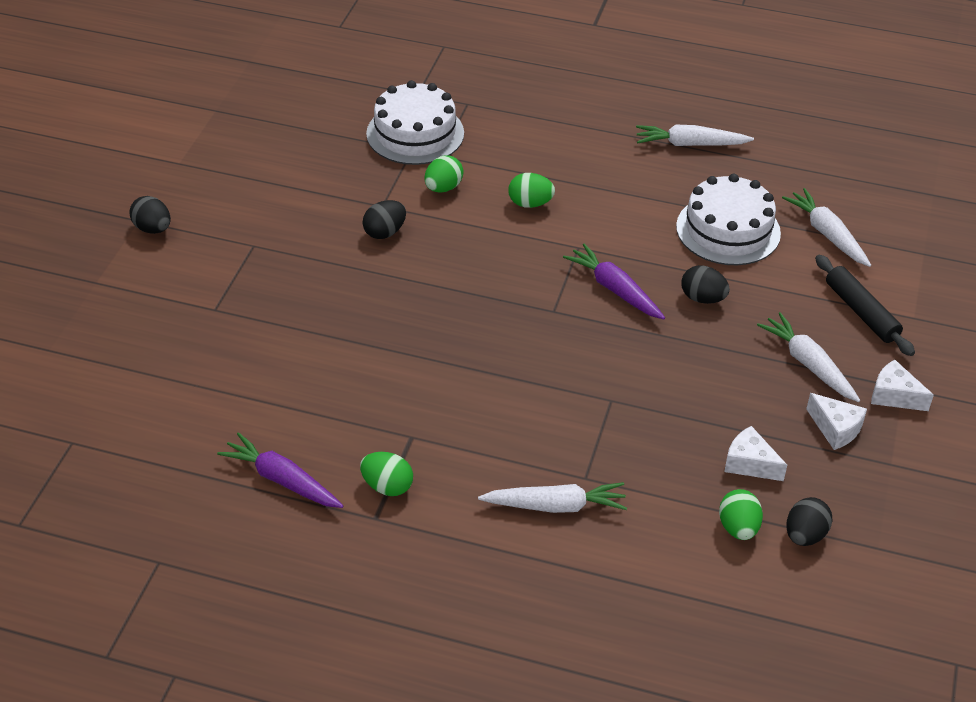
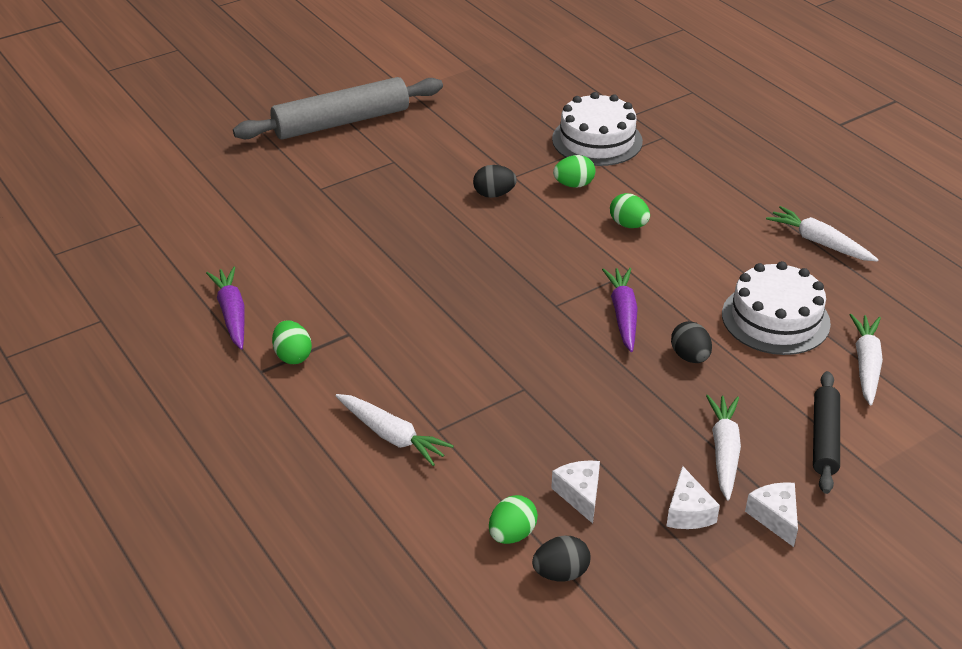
camera: 40 degrees right, 5 degrees down
(153, 229) = (341, 122): black egg -> grey rolling pin

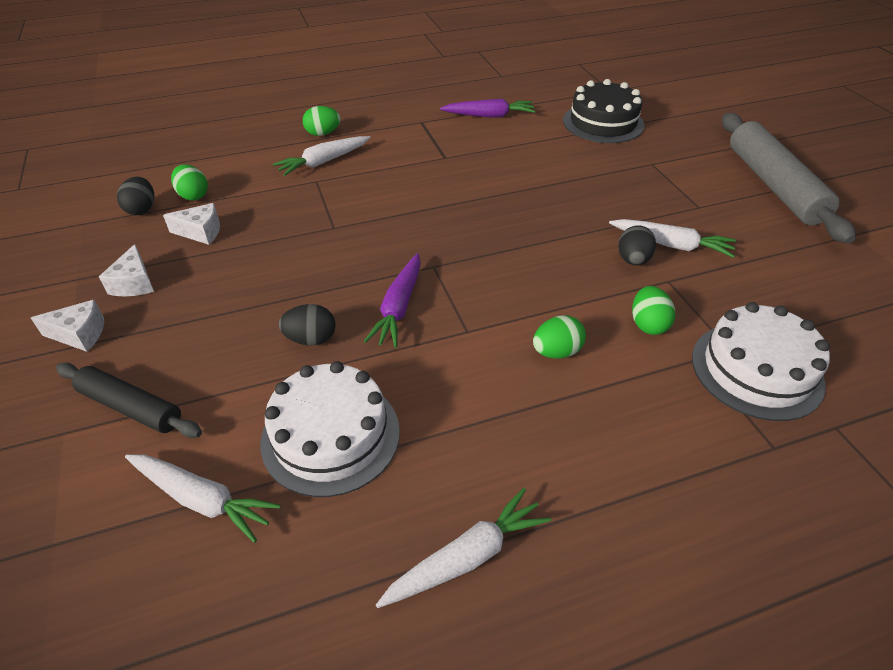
camera: 105 degrees right, 5 degrees up
(233, 224) = (603, 123): none -> black cake
(293, 356) = (431, 134): green egg -> green egg (323, 134)
(623, 314) = (399, 307): purple carrot -> purple carrot turned 90 degrees clockwise
(688, 512) = (134, 283): white cheese -> white cheese turned 105 degrees counterclockwise
(724, 451) = (176, 325): white carrot -> white carrot (671, 245)

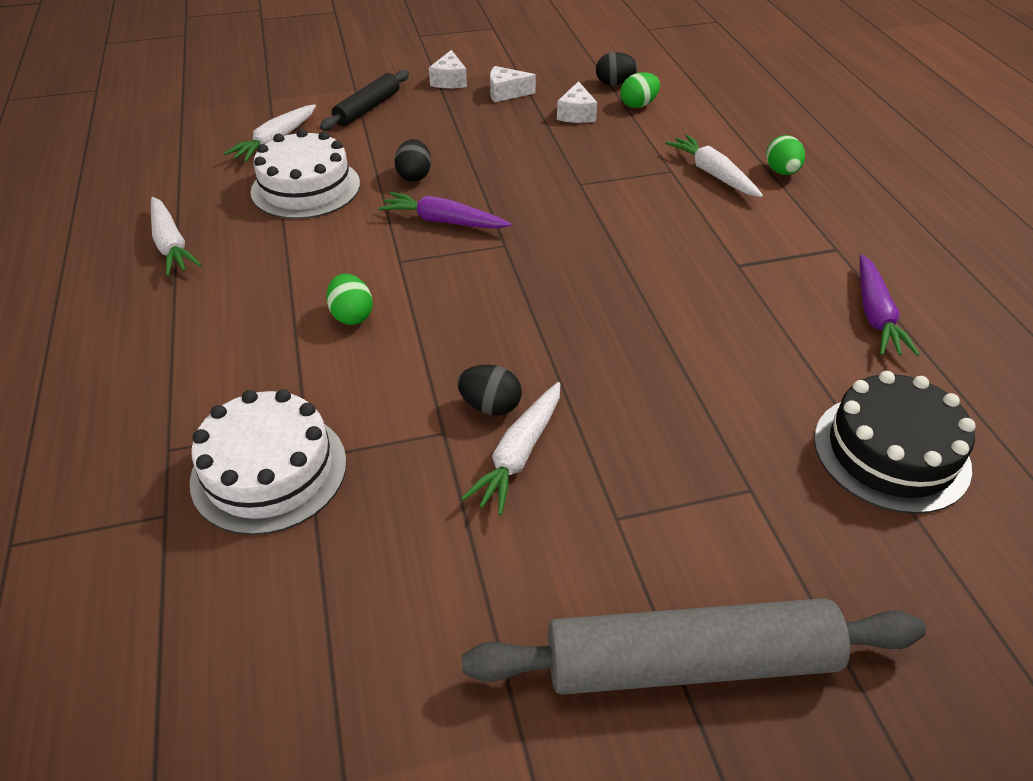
camera: 95 degrees right, 0 degrees up
(648, 324) = (370, 393): green egg -> none

